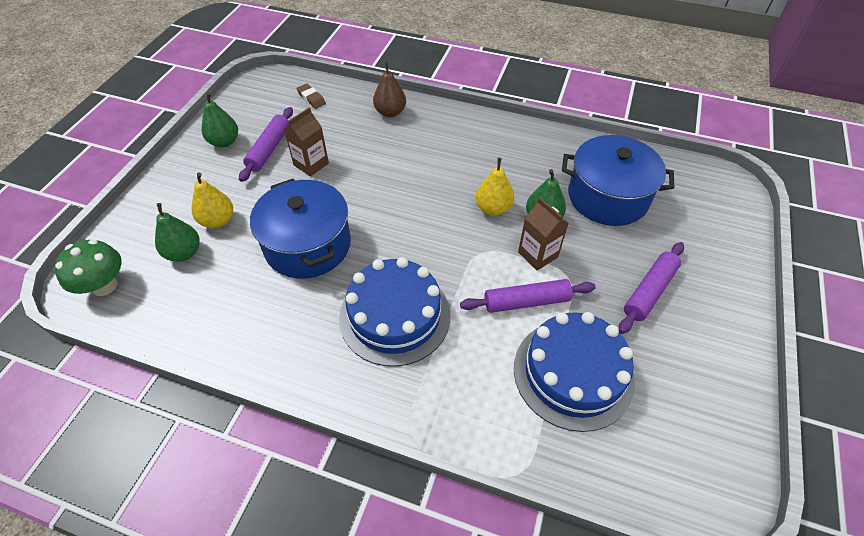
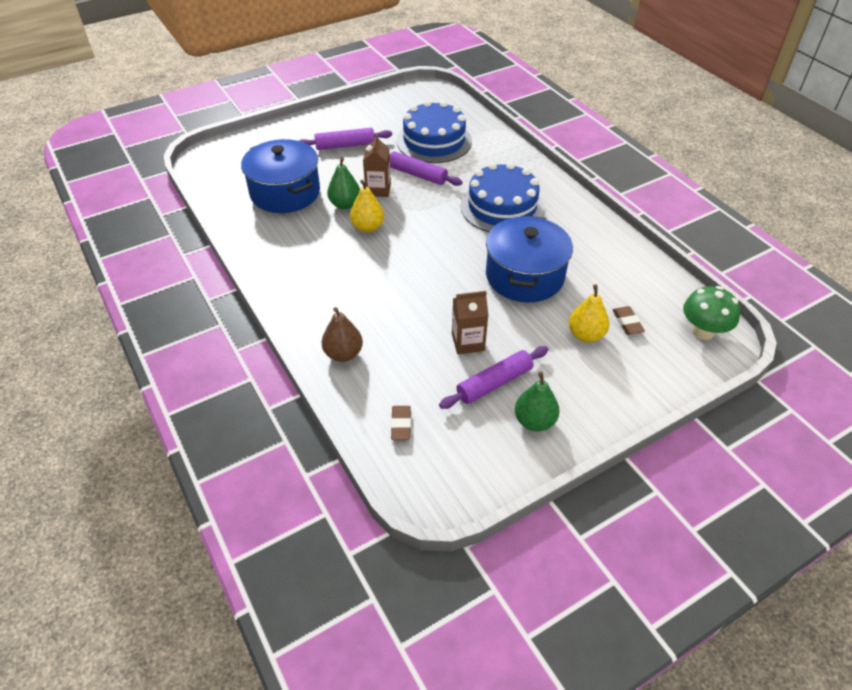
camera: 140 degrees left, 5 degrees down
(184, 253) = (627, 323): green pear -> brown eraser

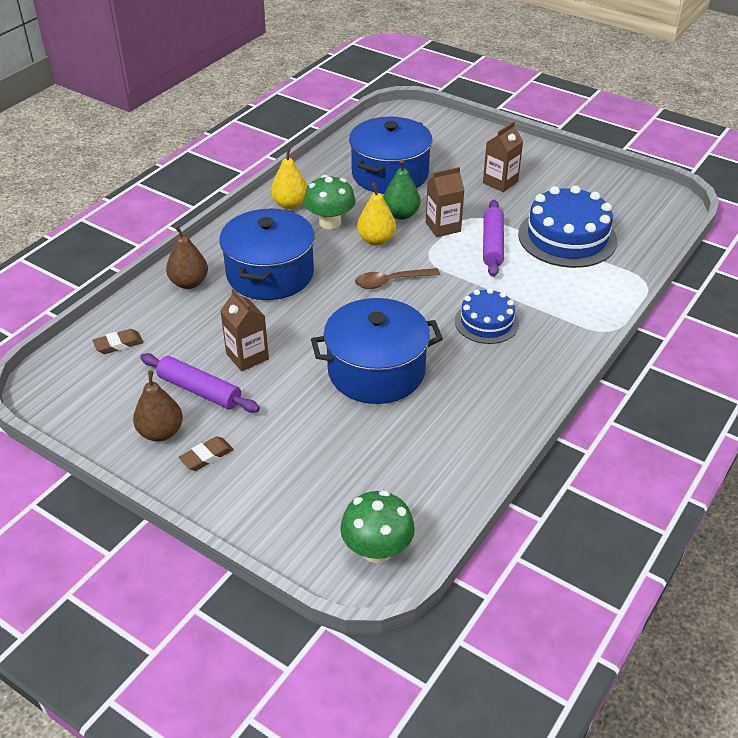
camera: 65 degrees right, 5 degrees down
(324, 244) = (330, 222): none -> green mushroom
(345, 145) = (500, 182): purple rolling pin -> brown carton
(368, 299) = (270, 274): none -> blue pot
(426, 236) = (391, 281): none -> brown spoon
(502, 207) = (486, 322): blue cake -> blue cake, size x0.59
(534, 421) = (161, 432): green pear -> brown pear
(585, 335) = (308, 443): yellow pear -> yellow pear (290, 204)
(627, 323) = (350, 474): brown eraser -> brown eraser (206, 456)

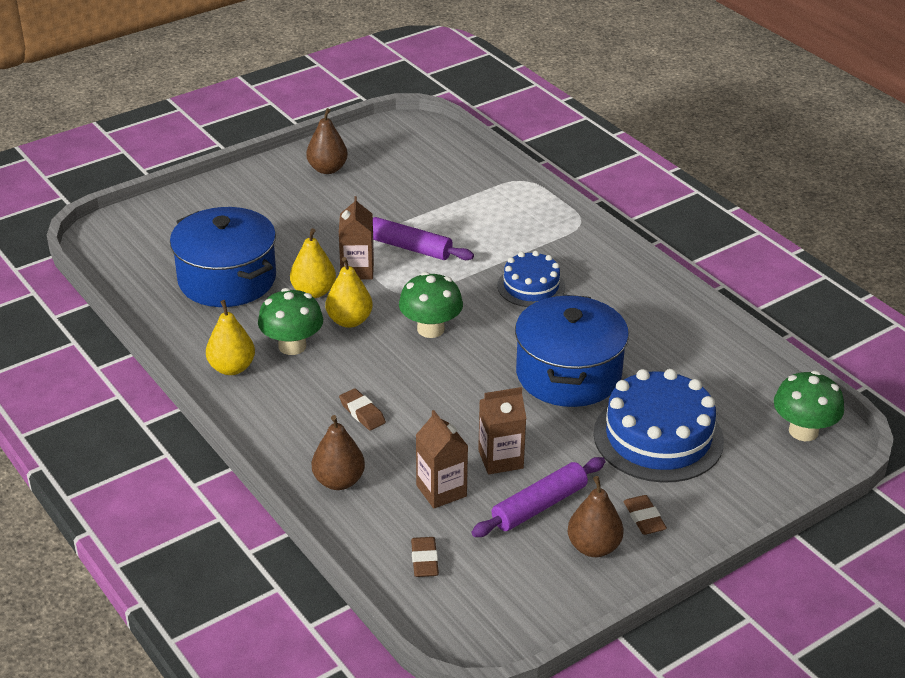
camera: 70 degrees left, 5 degrees down
(270, 274) = (362, 413): blue pot -> brown eraser
(391, 281) = (430, 329): brown spoon -> green mushroom
(401, 214) = (313, 292): green pear -> yellow pear
(500, 182) = (302, 211): brown carton -> brown carton (441, 491)
(567, 178) = (327, 169): none -> brown pear
(567, 237) = (428, 200): blue cake -> blue cake (658, 437)

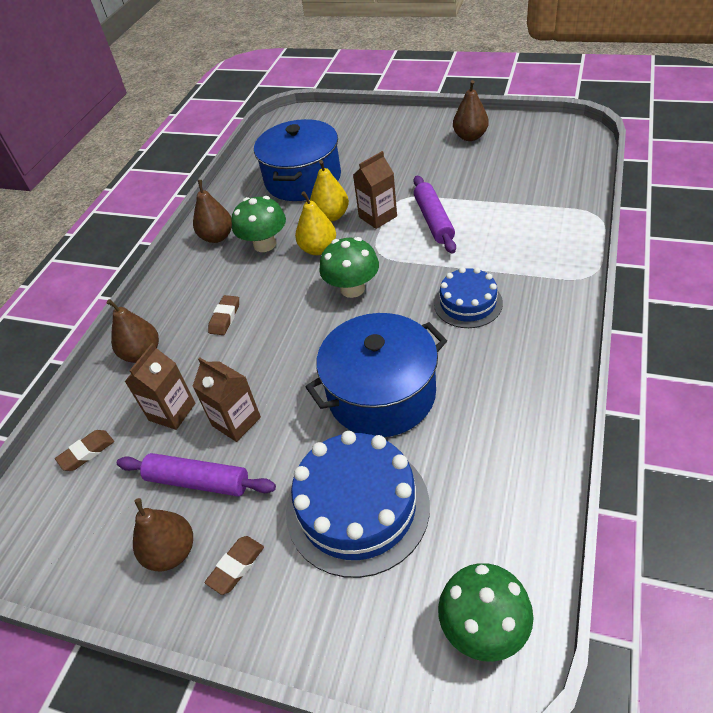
camera: 60 degrees right, 10 degrees up
(232, 368) = (217, 237): yellow pear -> brown pear

